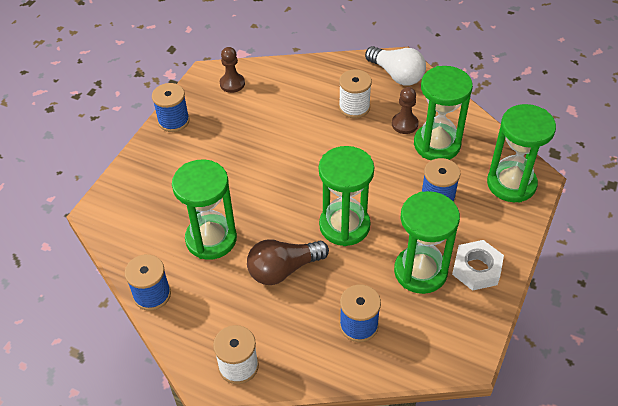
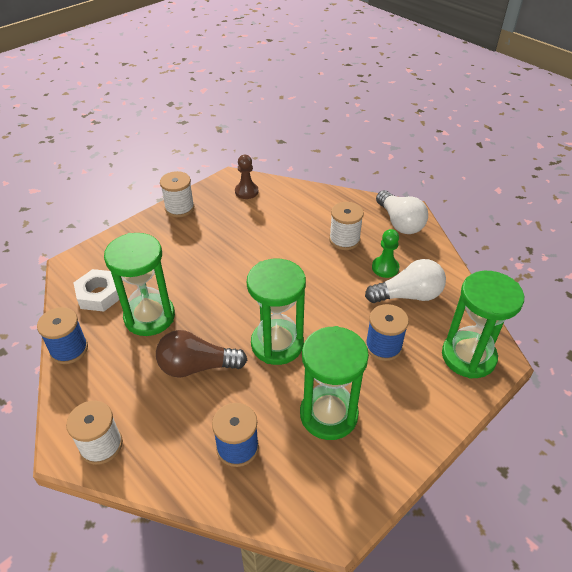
camera: 20 degrees right, 5 degrees down
(173, 121) = (179, 208): blue spool -> white spool
(404, 124) = (385, 268): brown pawn -> green pawn
(437, 144) = (408, 295): green hourglass -> white light bulb
(476, 269) = (389, 432): white nut -> white nut (99, 294)

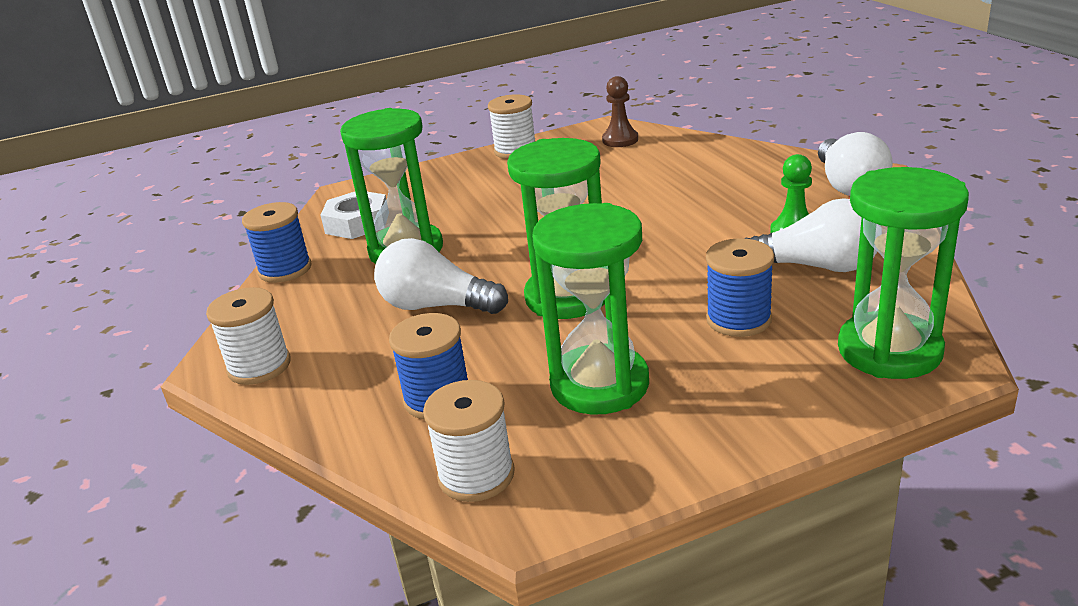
camera: 25 degrees right, 15 degrees down
(197, 366) = (436, 306): brown light bulb -> white light bulb
(344, 240) = (742, 197): white spool -> white spool (476, 475)

